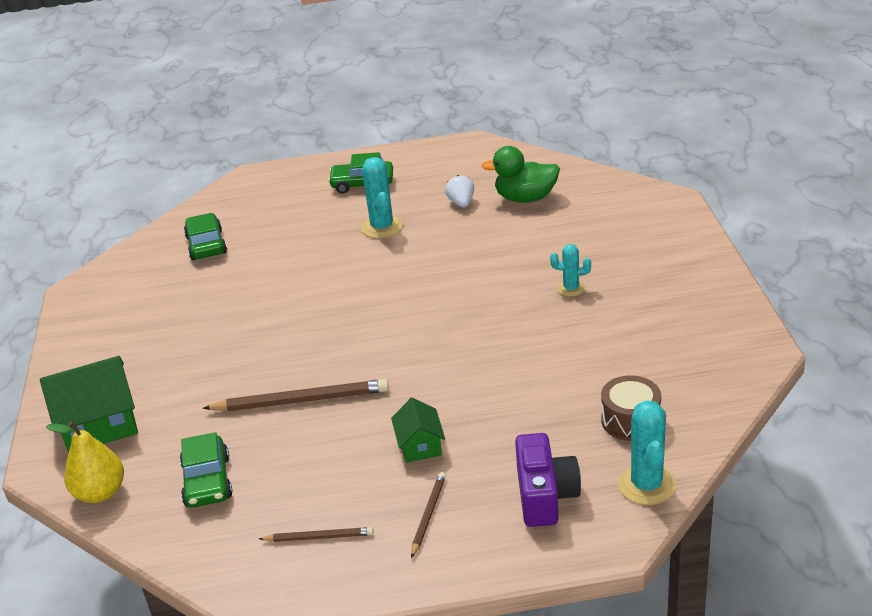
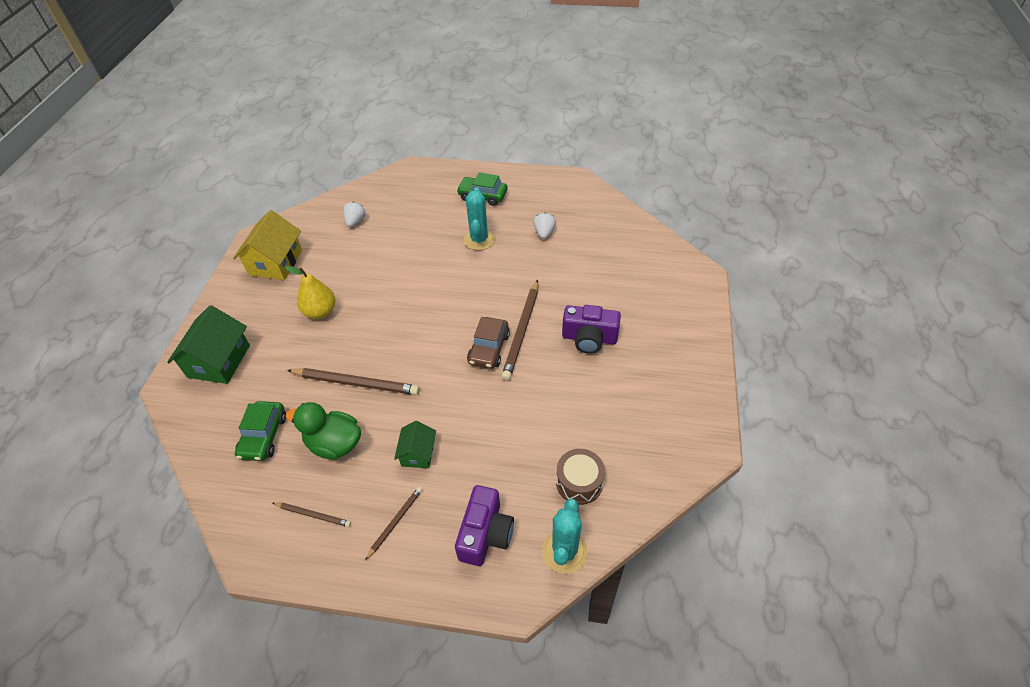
camera: 15 degrees right, 15 degrees up
(99, 425) = (219, 361): green house -> green house turned 75 degrees counterclockwise
(100, 492) = (193, 422): yellow pear -> yellow pear (320, 312)
(119, 309) = (275, 262): none -> yellow house
(206, 245) = (355, 221): green car -> white strawberry
(453, 327) = (489, 348): none -> brown car
(485, 301) = (522, 331): none -> brown pencil
(525, 198) = (592, 241): green duck -> green duck (334, 444)
(571, 288) = (589, 338): turquoise cactus -> purple camera

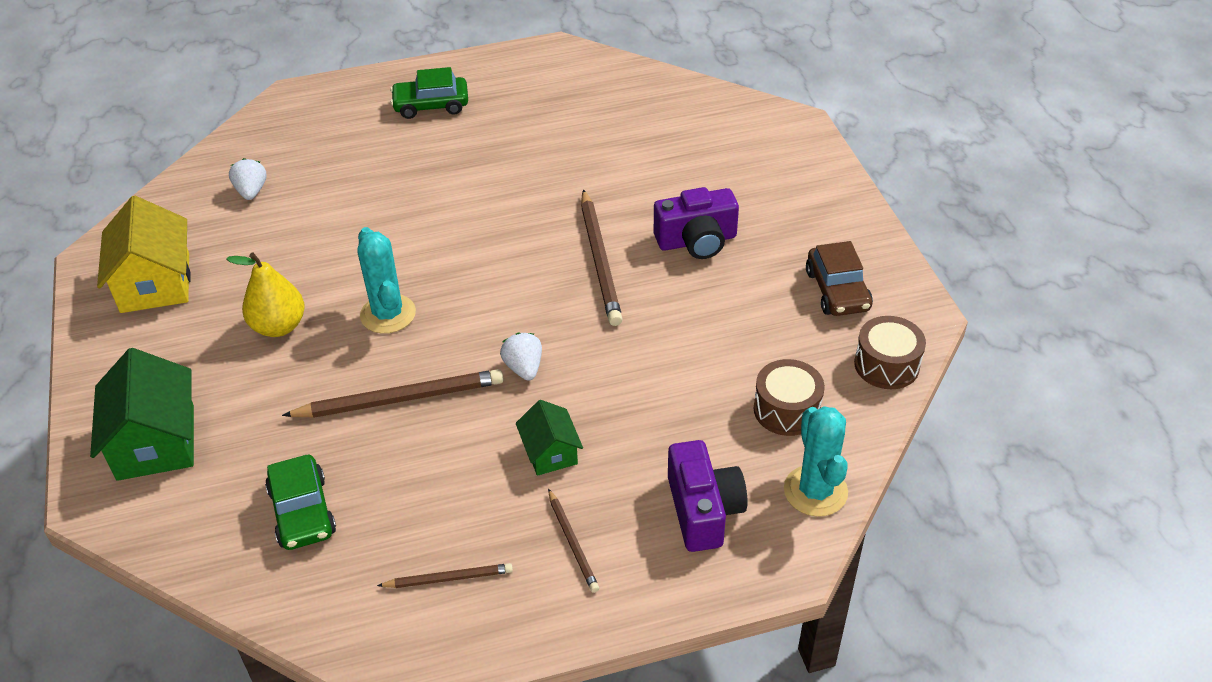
camera: 25 degrees left, 5 degrees down
(334, 444) = (420, 483): green duck -> none
(395, 522) = (573, 542): brown pencil -> brown pencil turned 150 degrees clockwise
(479, 240) = (463, 164): turquoise cactus -> turquoise cactus (388, 314)
(489, 348) = (567, 295): brown car -> brown car (837, 290)
(544, 233) = (553, 130): white strawberry -> white strawberry (524, 368)
(665, 475) = (886, 365): none -> brown drum

